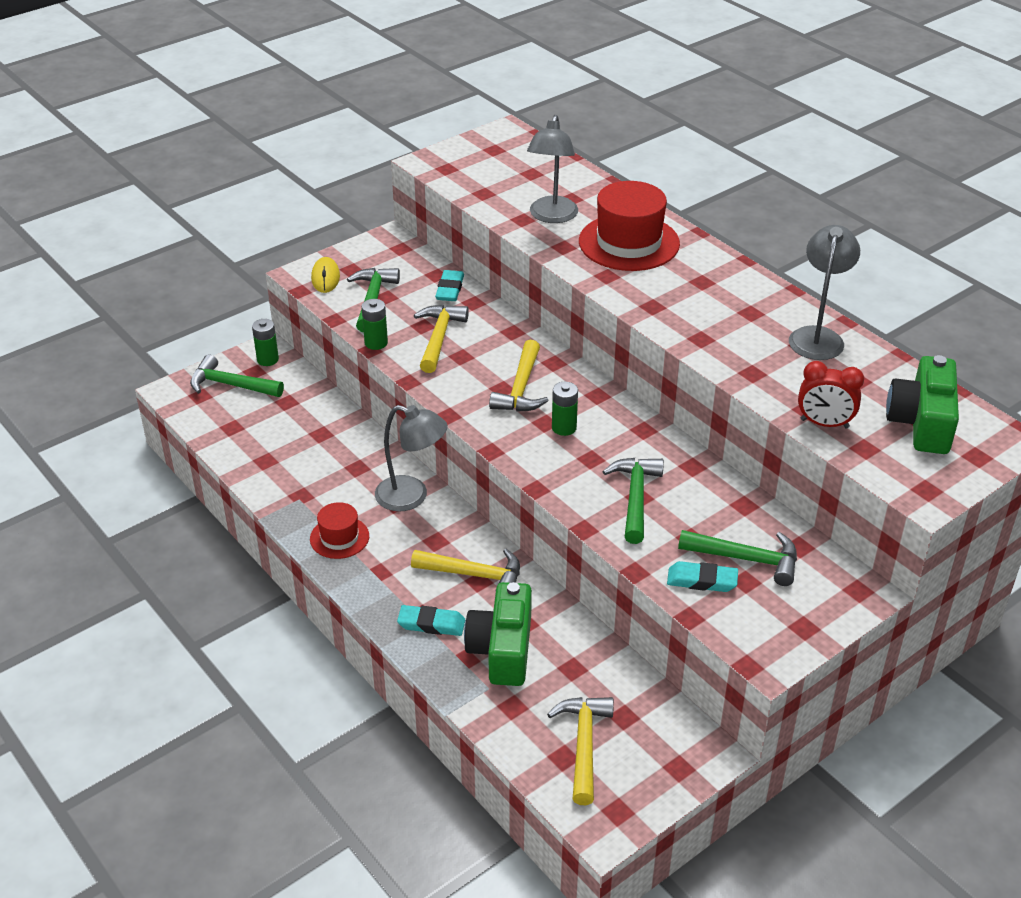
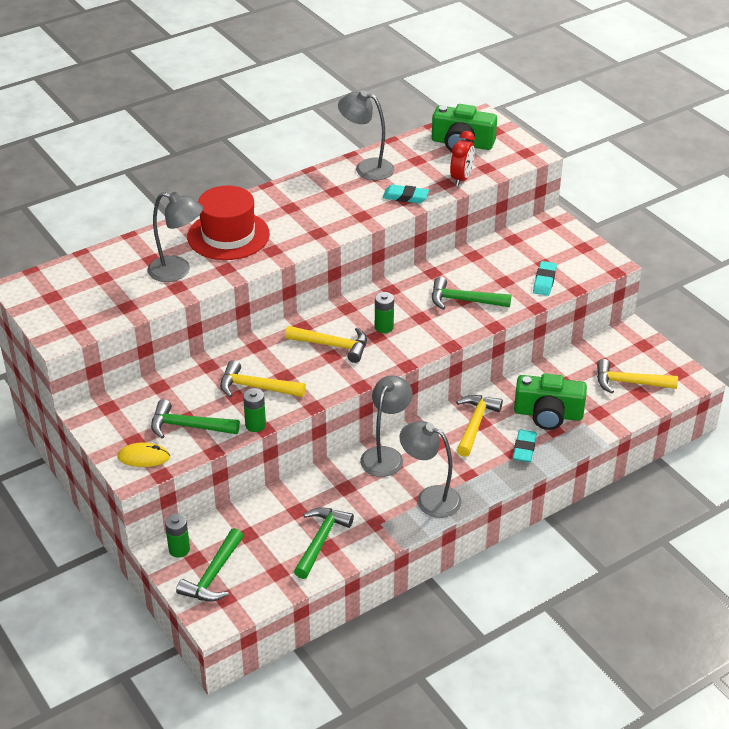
camera: 85 degrees left, 0 degrees up
(339, 537) = (430, 498): red hat -> grey lamp
(450, 289) = (185, 378): turquoise eraser -> turquoise eraser (405, 197)
(746, 559) = (525, 261): green hammer -> green hammer (320, 541)

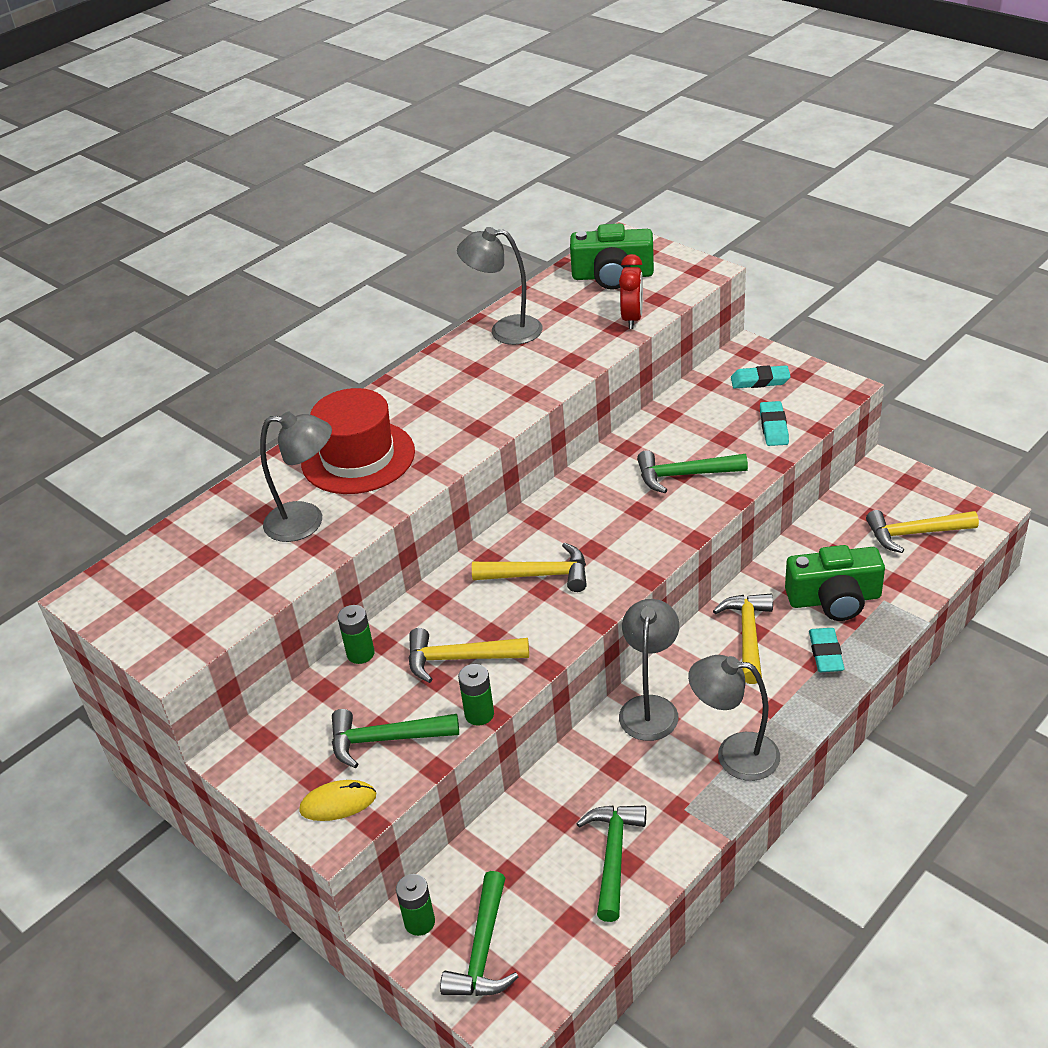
camera: 10 degrees left, 0 degrees up
(384, 327) = (596, 534): green battery -> green battery (360, 654)
(405, 197) = (571, 356): turquoise eraser -> turquoise eraser (760, 381)

